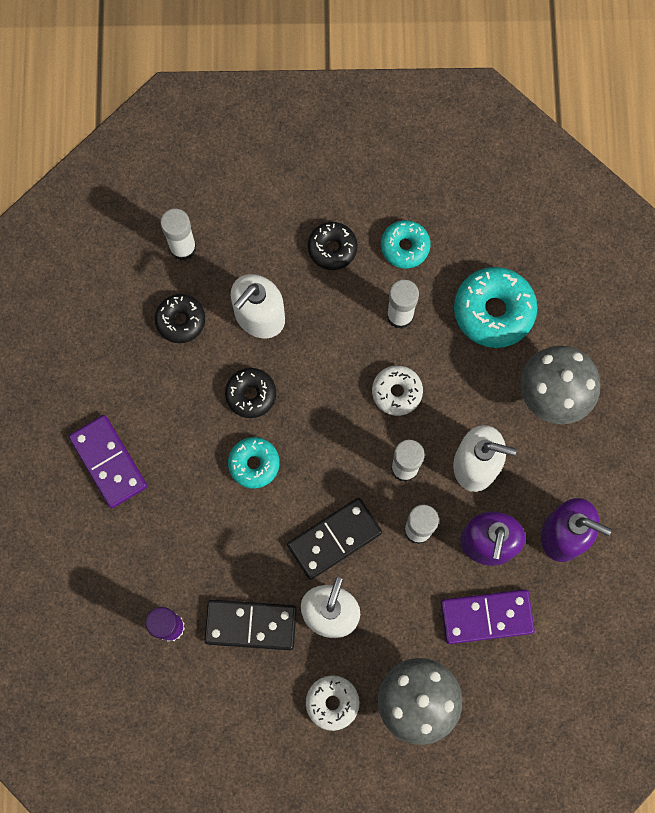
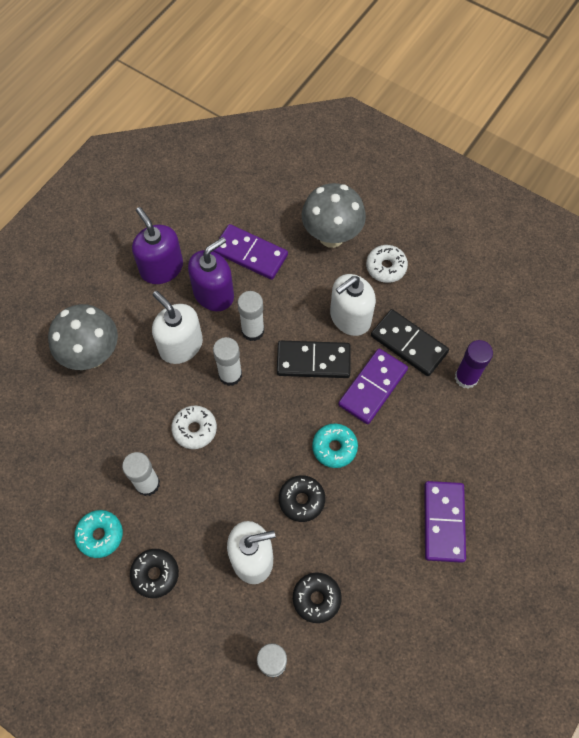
camera: 145 degrees left, 10 degrees down
(257, 551) = (373, 387): none -> purple domino
(493, 311) = (79, 440): turquoise donut -> none

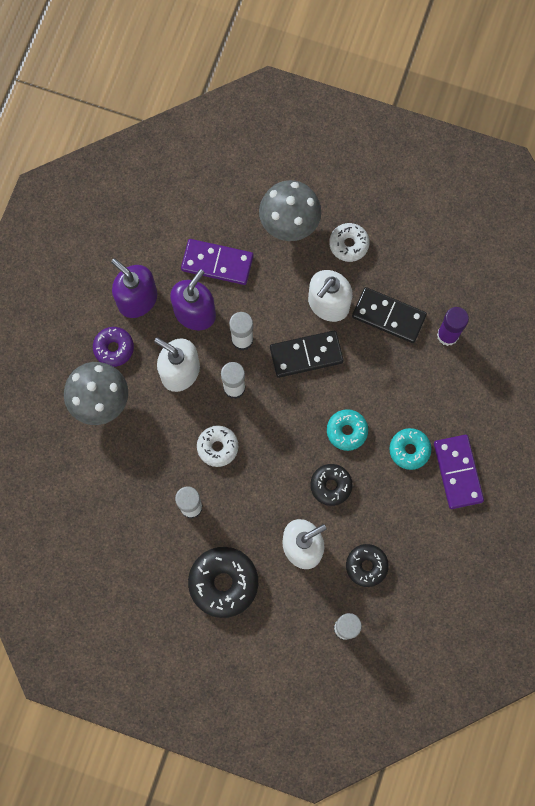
camera: 15 degrees left, 10 degrees up
(100, 535) = (164, 563): turquoise donut -> turquoise donut (409, 450)
(123, 307) = (114, 348): none -> purple donut
(155, 574) = (223, 583): black donut -> black donut, size x1.64
(373, 387) = (366, 366): purple domino -> none

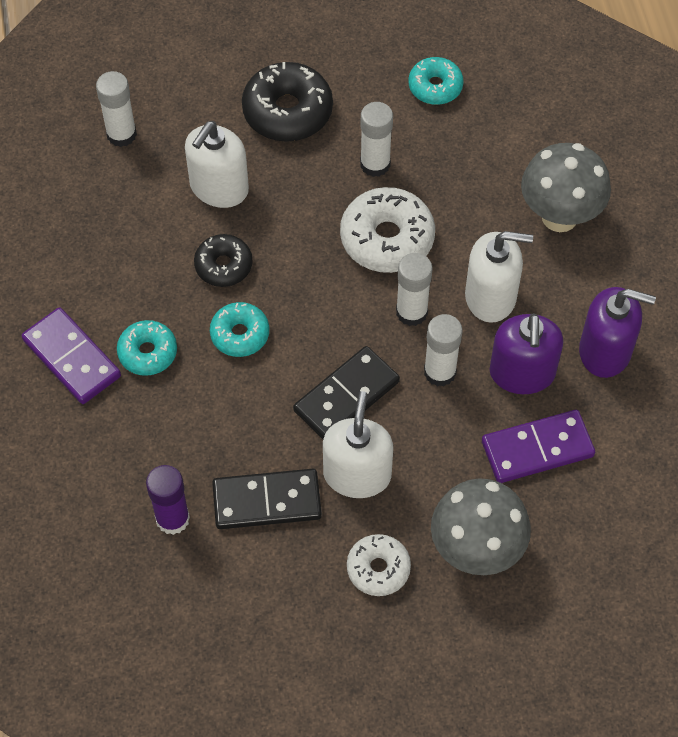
camera: 150 degrees right, 15 degrees down
(113, 546) = (435, 87): none -> turquoise donut
(114, 348) = (590, 281): purple donut -> none
(217, 447) = (387, 238): white donut -> white donut, size x1.64
(366, 566) = (131, 205): black donut -> none

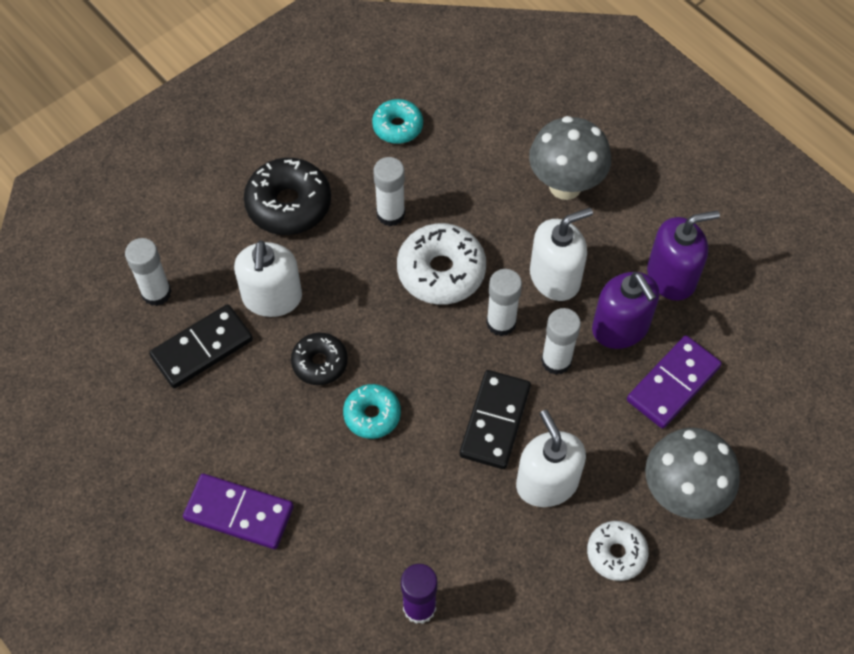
camera: 30 degrees left, 0 degrees up
(148, 352) = (303, 472): turquoise donut -> none
(267, 501) = (488, 547): black domino -> black domino (202, 348)

